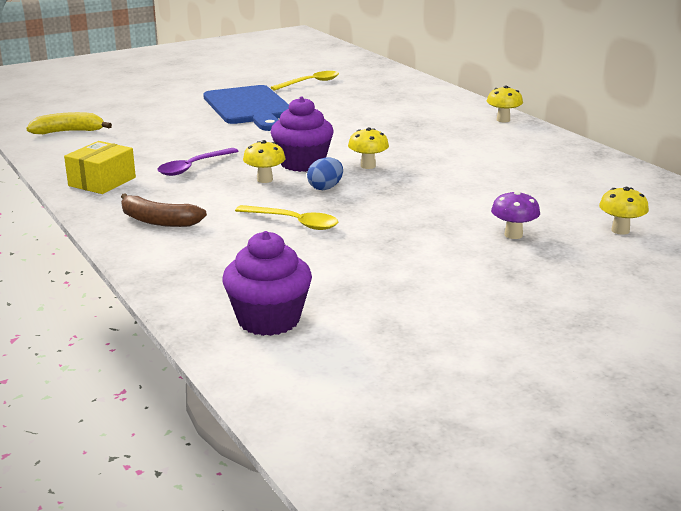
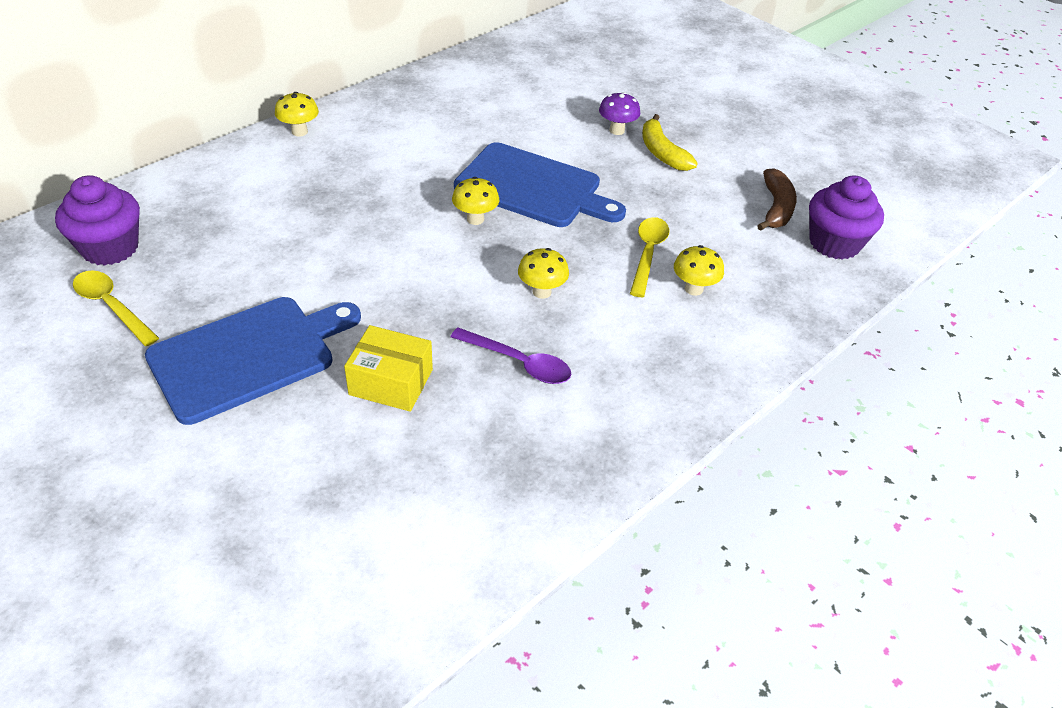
camera: 105 degrees left, 20 degrees up
(68, 132) = (397, 562): yellow banana -> yellow banana (662, 152)
(102, 182) = (597, 442): yellow box -> yellow box (391, 382)
(158, 221) = (689, 354): brown banana -> brown banana (776, 208)
(302, 163) = (481, 269): purple cupcake -> purple cupcake (110, 248)
(325, 188) = (550, 243): blue egg -> none
(410, 189) = (533, 187): none -> blue cutting board
(620, 230) = (585, 82): yellow mushroom -> yellow mushroom (693, 289)

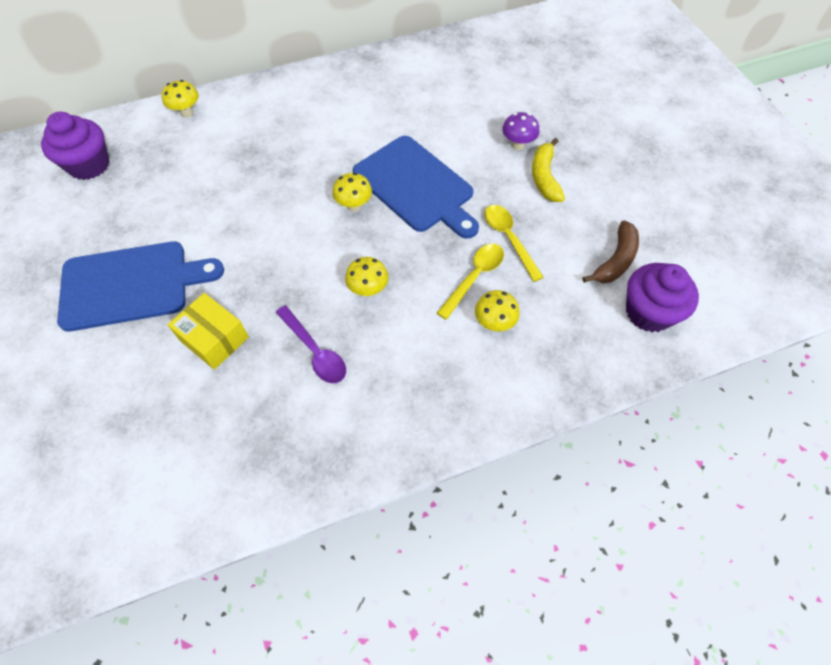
camera: 25 degrees right, 15 degrees up
(112, 306) = (66, 216): yellow spoon -> yellow spoon (509, 239)
(299, 132) = (266, 90): yellow mushroom -> yellow mushroom (187, 113)

